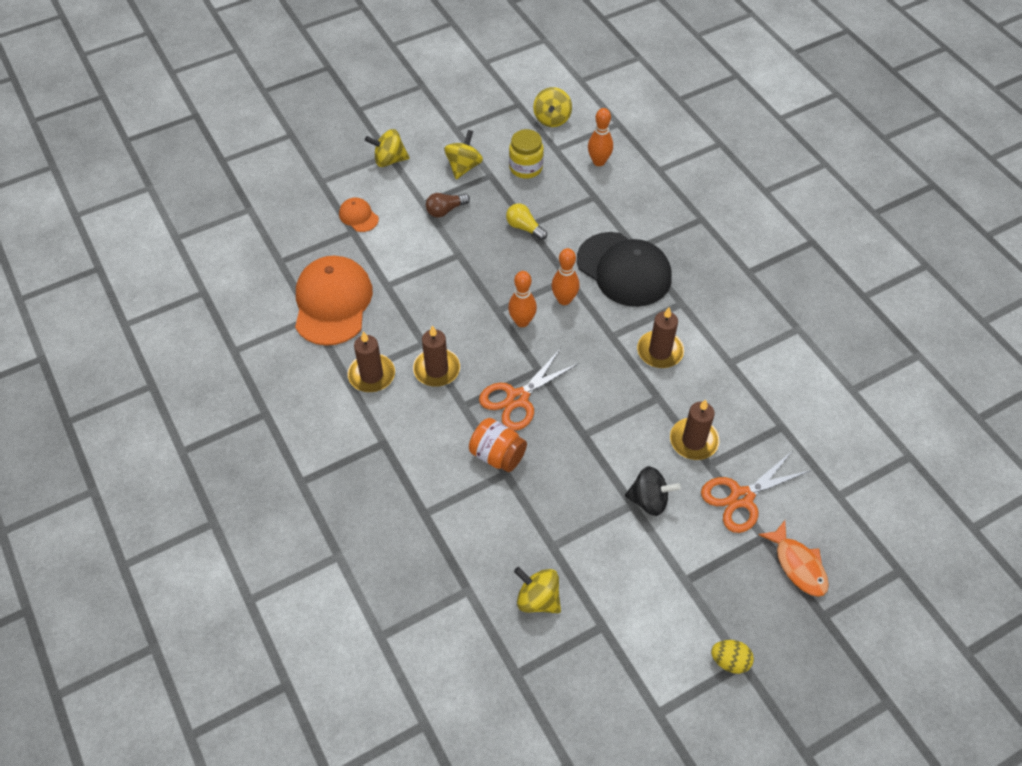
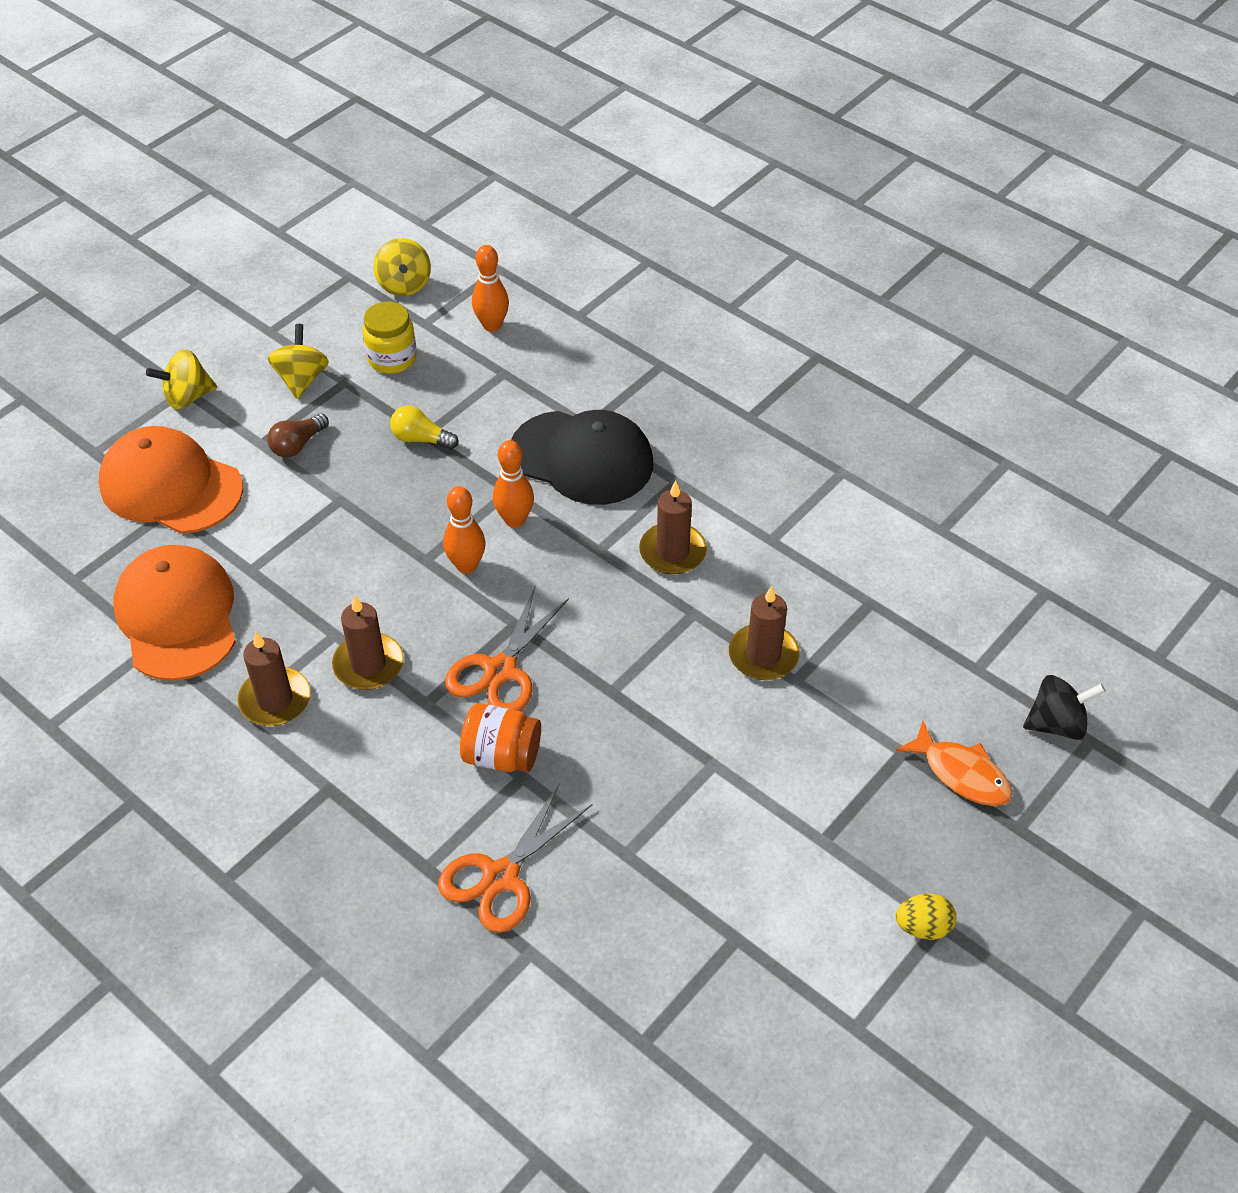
camera: 20 degrees left, 5 degrees down
(358, 216) = (171, 486): orange cap -> orange cap, size x2.21
(538, 599) = (634, 931): yellow spinning top -> none
(649, 500) = (734, 751): black spinning top -> black spinning top (1056, 724)
(741, 497) = (855, 710): orange scissors -> orange scissors (501, 876)

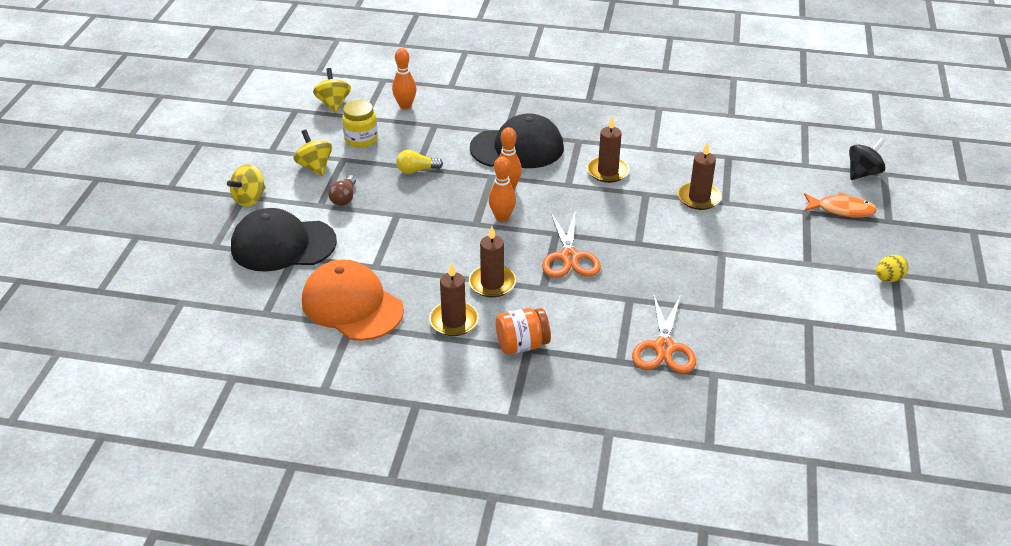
camera: 30 degrees left, 10 degrees down
(171, 486) = (283, 245): orange cap -> black cap
(404, 285) = (333, 104): yellow spinning top -> yellow spinning top turned 150 degrees counterclockwise
(501, 755) = (609, 294): orange jar -> orange jar (522, 345)

